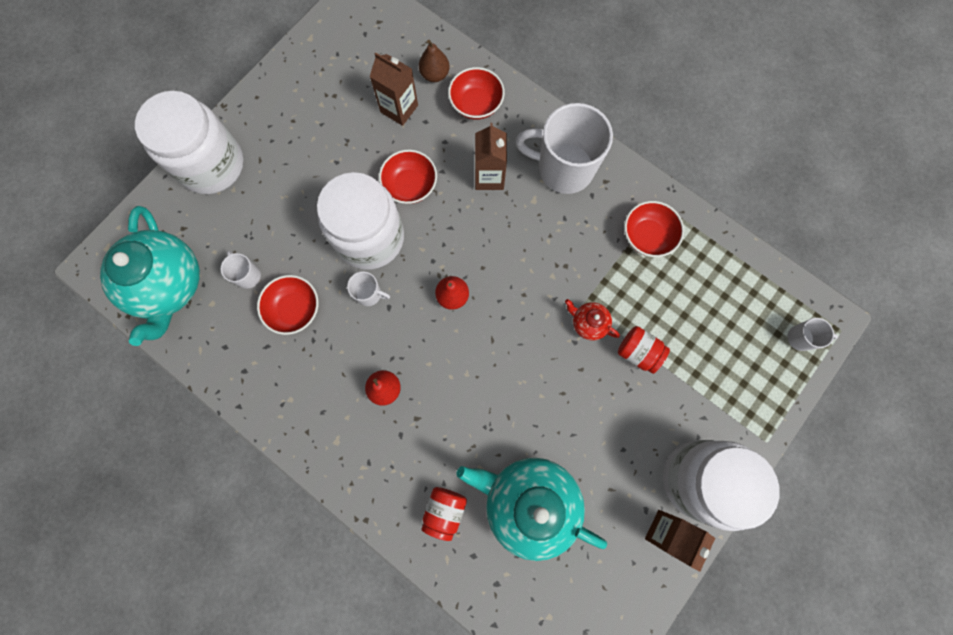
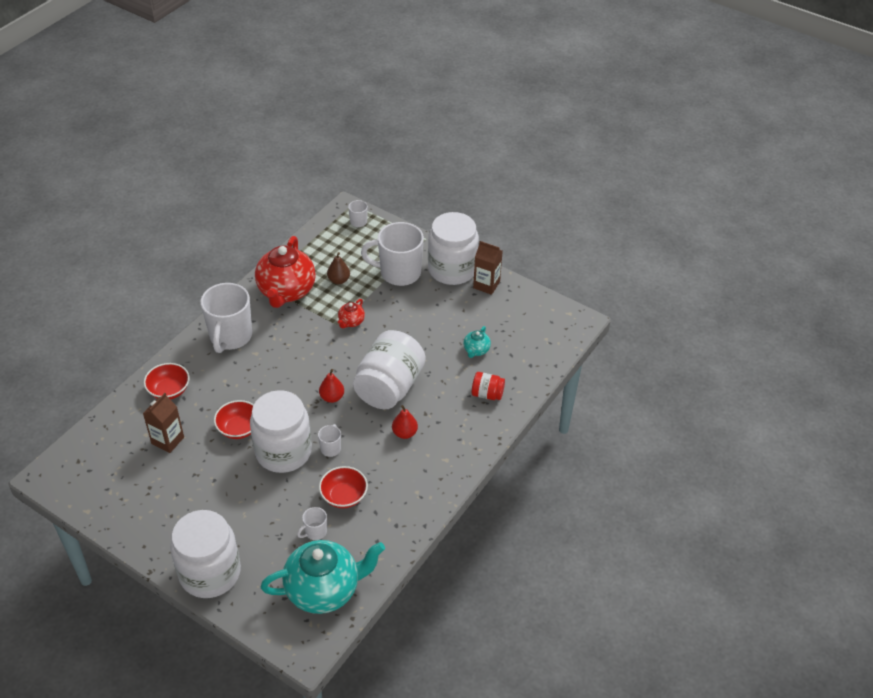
camera: 95 degrees left, 30 degrees down
(435, 74) = (138, 418): brown pear -> brown pear (339, 280)
(466, 371) = (389, 387): none -> white jar
(489, 177) = (234, 380): brown carton -> none
(528, 502) = (476, 350): turquoise teapot -> turquoise teapot, size x0.44
(638, 352) = (371, 297): red jar -> none
(647, 236) = (286, 291): red bowl -> red teapot
(689, 395) = (399, 273): none -> white mug

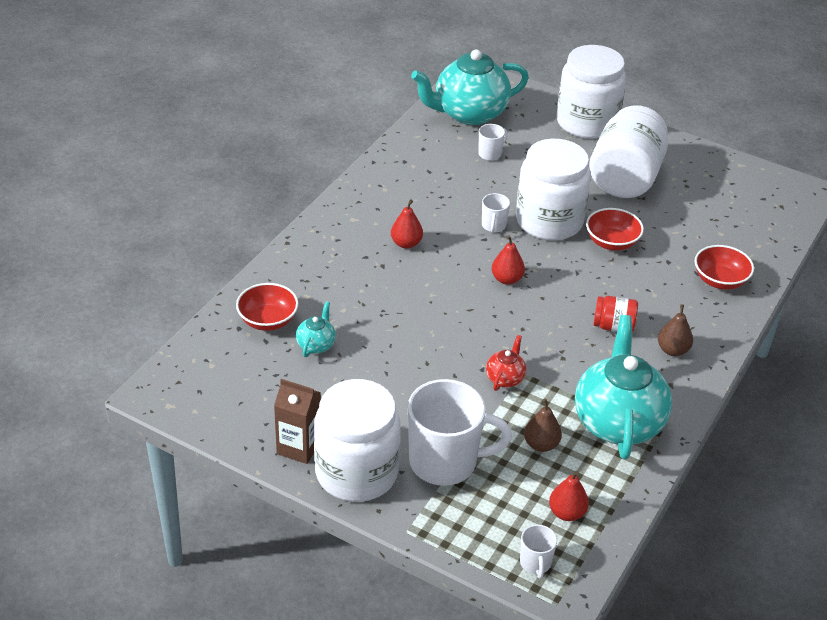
camera: 175 degrees right, 5 degrees down
(168, 440) = (691, 228): brown carton -> none
(230, 337) = (672, 350): white mug -> brown pear
(286, 291) = (618, 421): red teapot -> turquoise teapot
(334, 244) = (567, 513): none -> red pear
(344, 496) = (467, 183): red bowl -> red bowl (268, 320)
(389, 387) = (434, 293): white jar -> white jar (625, 177)
(487, 394) = (301, 289): red jar -> red jar (613, 326)

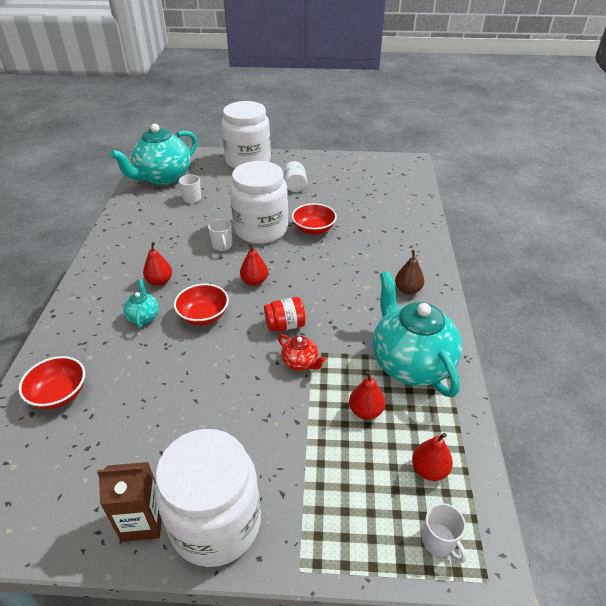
camera: 25 degrees left, 0 degrees up
(316, 344) = (117, 400): turquoise teapot -> turquoise teapot (143, 316)
(445, 462) = (295, 468): white mug -> none
(505, 378) = (300, 362): red teapot -> red teapot turned 135 degrees clockwise
(541, 444) = (365, 411): brown pear -> red pear
(613, 326) = (355, 288): red jar -> red jar (285, 325)
(625, 177) = (295, 186): white jar -> white jar, size x0.46
(720, 280) = (402, 230): red bowl -> red bowl (203, 316)

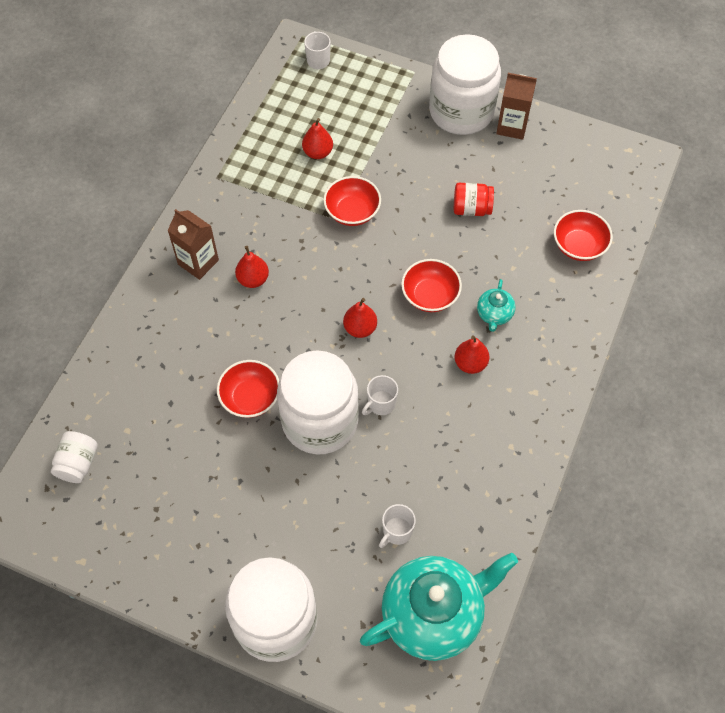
camera: 160 degrees left, 20 degrees up
(222, 246) = (381, 404): white mug -> white mug turned 135 degrees counterclockwise
(285, 325) = (349, 257): red jar -> red jar (471, 208)
(295, 186) = (229, 512): white jar -> white jar (78, 463)
(300, 362) = (352, 212): red teapot -> red bowl
(408, 290) = (198, 262): brown pear -> brown carton
(410, 363) = (253, 181): turquoise teapot -> none
(429, 469) = (296, 99): red pear -> red pear (253, 279)

